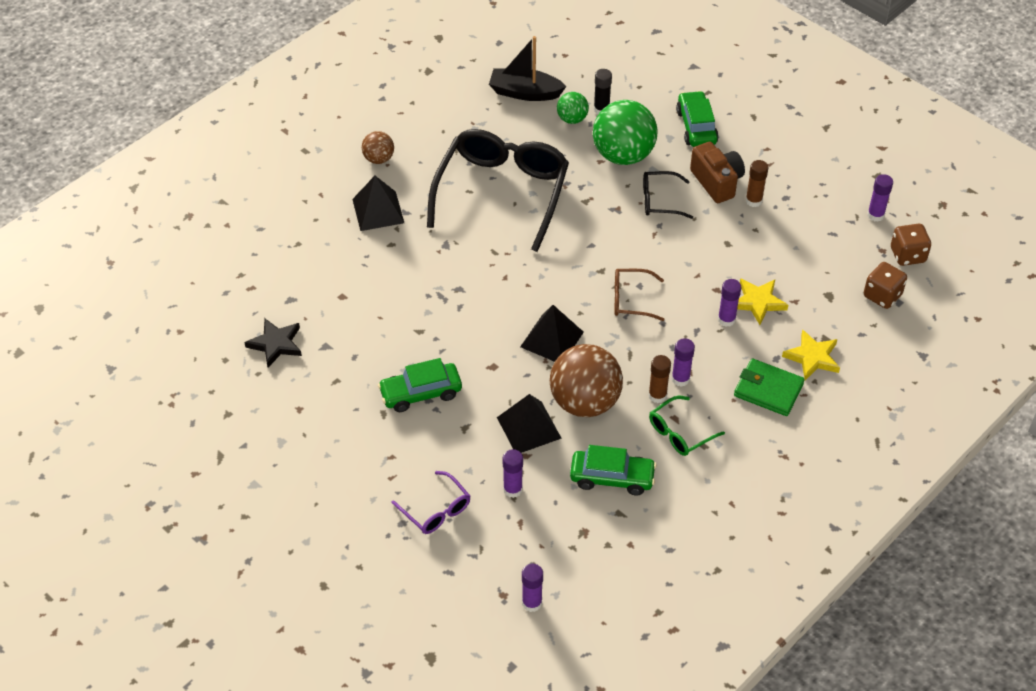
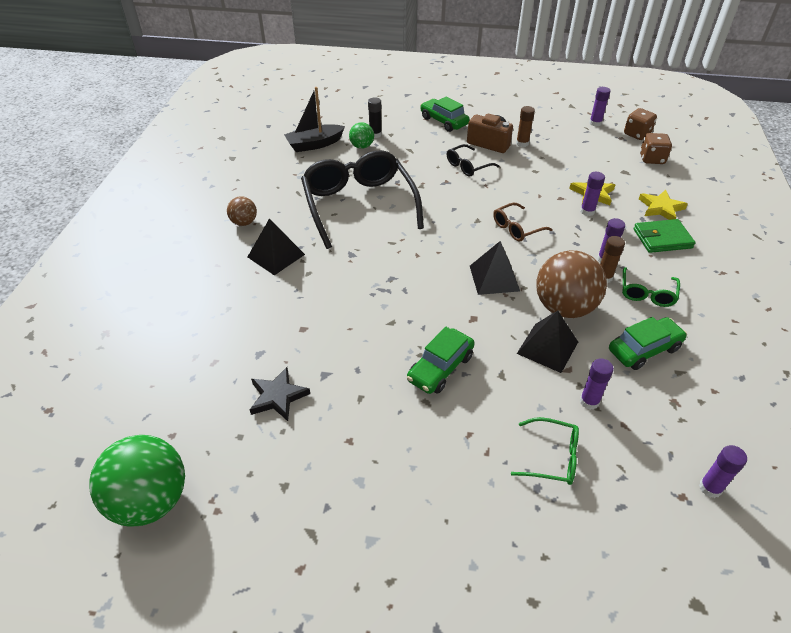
camera: 35 degrees left, 5 degrees down
(436, 510) = (552, 457): purple glasses -> green glasses
(623, 155) = (416, 152): green ball -> green ball (150, 500)

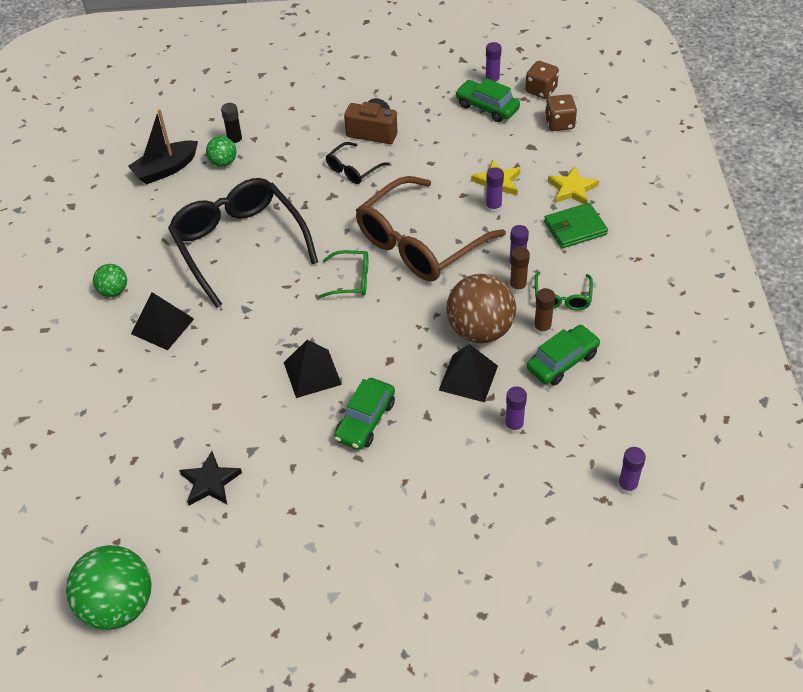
camera: 10 degrees left, 5 degrees up
(244, 222) = (114, 291): brown ball -> green ball
(444, 121) = (314, 109): green car -> green car (487, 107)
(494, 278) = (404, 309): black pyramid -> black pyramid (312, 373)
(516, 228) = (419, 243): brown glasses -> brown glasses, size x2.23
(522, 143) = (411, 126): brown glue stick -> brown glue stick (542, 328)
(552, 457) = (485, 487): green glasses -> green glasses (351, 280)

